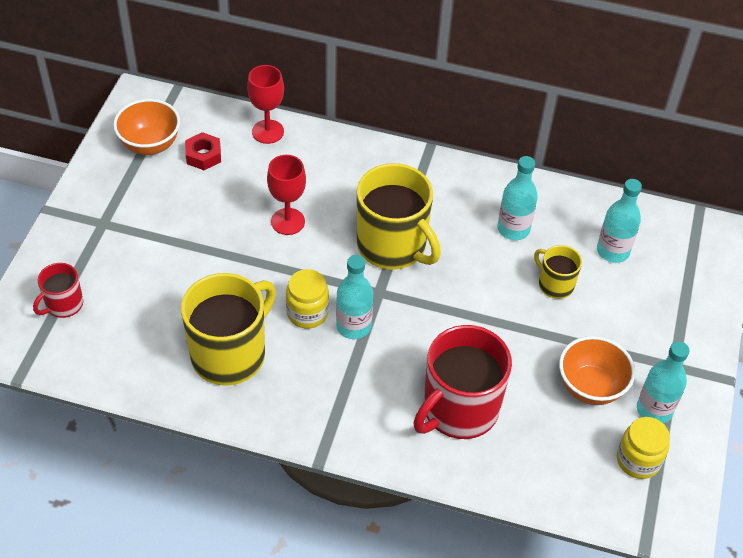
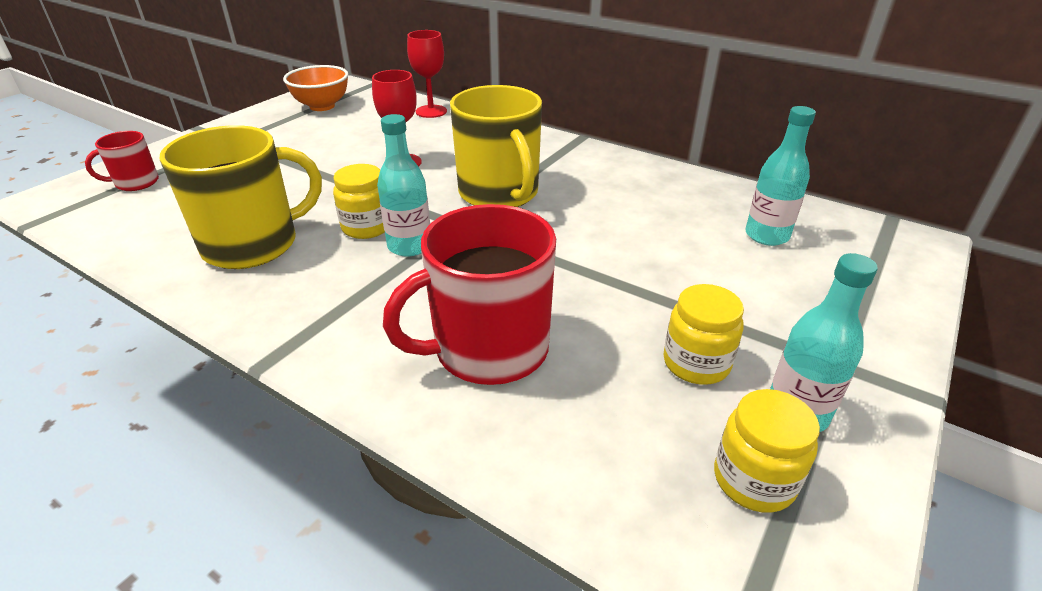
camera: 20 degrees right, 15 degrees down
(203, 155) = (361, 117): red nut -> none
(513, 229) = (645, 201): turquoise bottle -> none
(555, 284) = (679, 252): yellow mug -> none
(590, 387) = (696, 363): orange bowl -> yellow jar

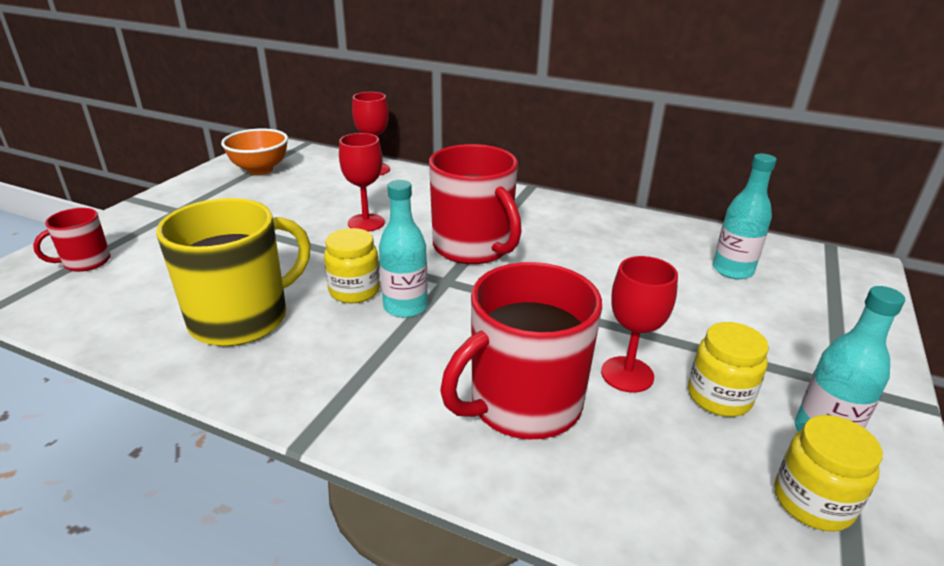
camera: 10 degrees left, 5 degrees down
(499, 193) = (473, 247): yellow mug -> red mug
(607, 331) = (627, 374): none -> red goblet

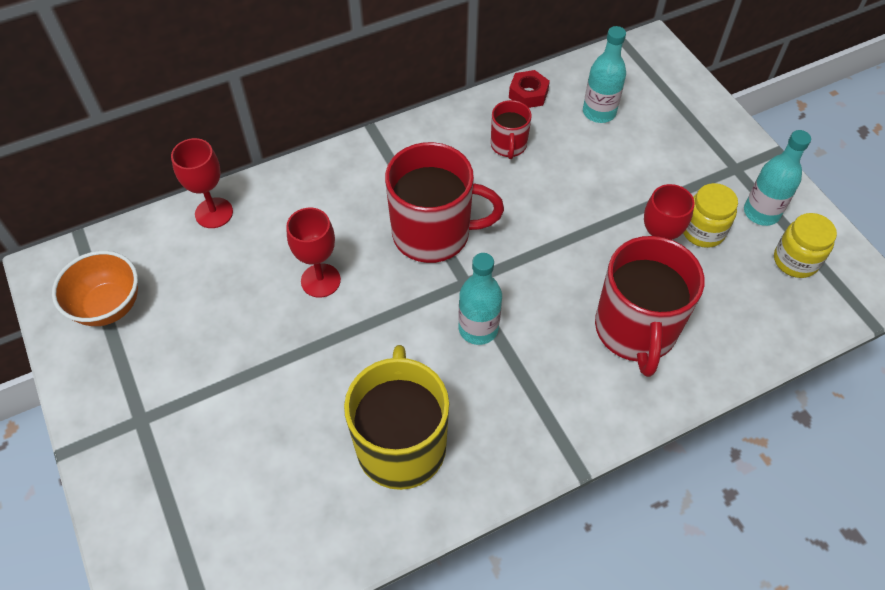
camera: 50 degrees left, 25 degrees up
(85, 262) = (186, 535): red mug -> red mug (508, 145)
(354, 291) = (427, 349): yellow jar -> none
(680, 231) = (528, 94): none -> red nut

